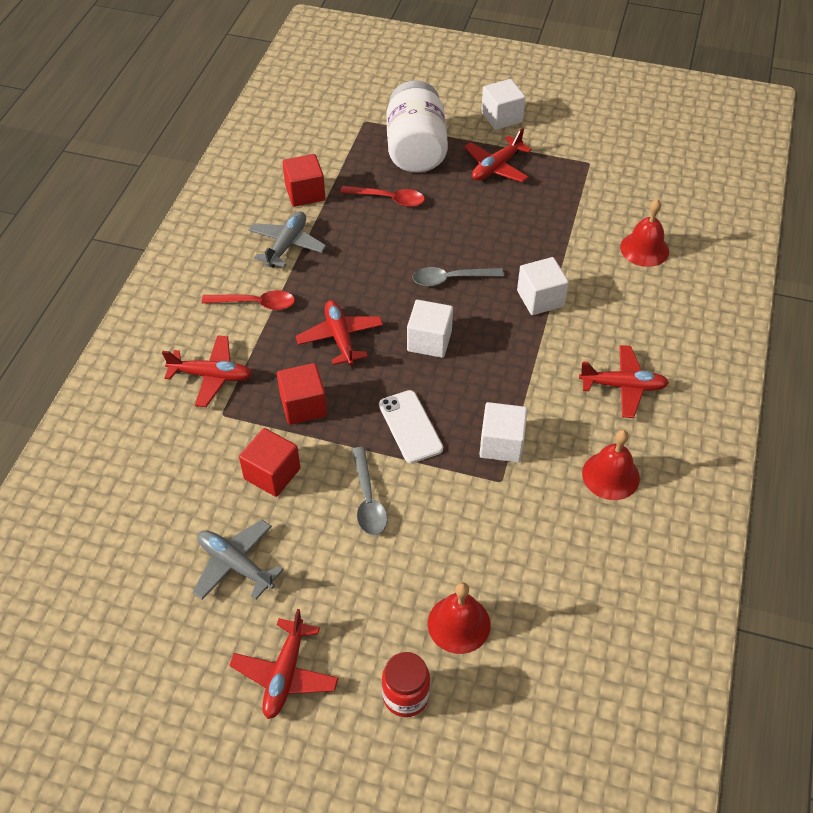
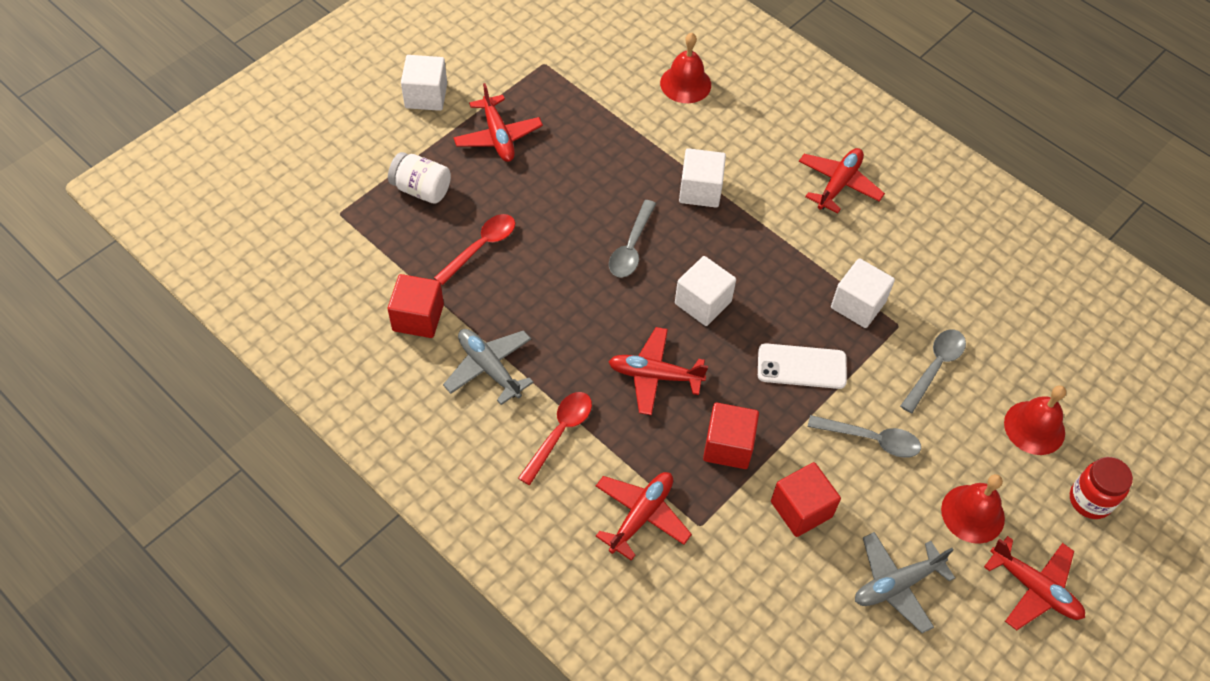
camera: 65 degrees left, 5 degrees up
(416, 149) = (421, 189): white jar -> white jar, size x0.55
(474, 523) = (935, 367): none -> grey spoon
(610, 475) = (930, 243): red bell -> red bell (972, 513)

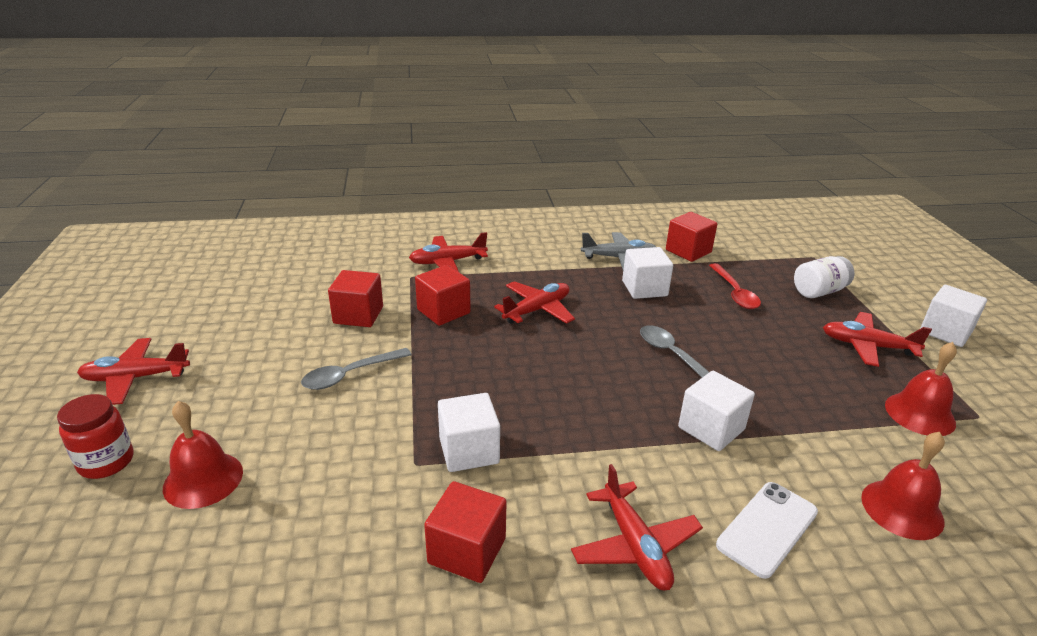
camera: 130 degrees right, 25 degrees down
(559, 433) = (540, 261): red spoon -> none
(641, 516) = (447, 262): red plane -> red plane turned 90 degrees clockwise
(703, 302) = (576, 362): white cube -> white cube (644, 288)
(801, 367) = (455, 378): white phone -> white phone (767, 528)
(896, 585) = (253, 322): grey plane -> none
(923, 253) = (467, 551): none -> red cube
(935, 367) = (346, 456): grey spoon -> none
(972, 513) = (223, 386): red bell -> red bell (920, 414)

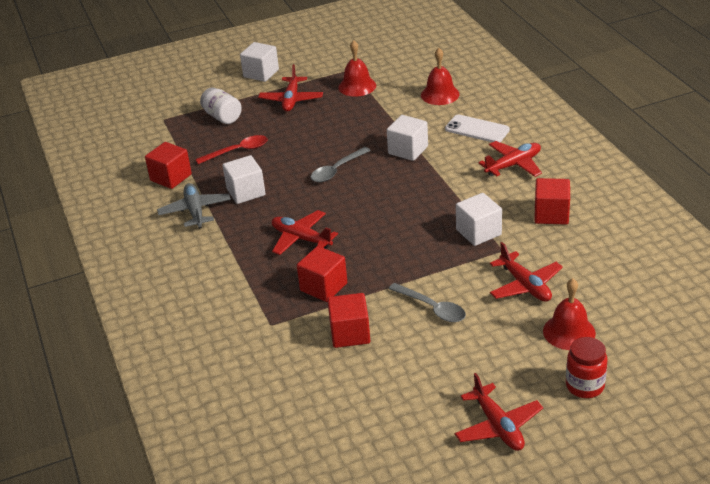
camera: 100 degrees left, 5 degrees up
(447, 262) = (234, 309): red plane -> red plane (525, 285)

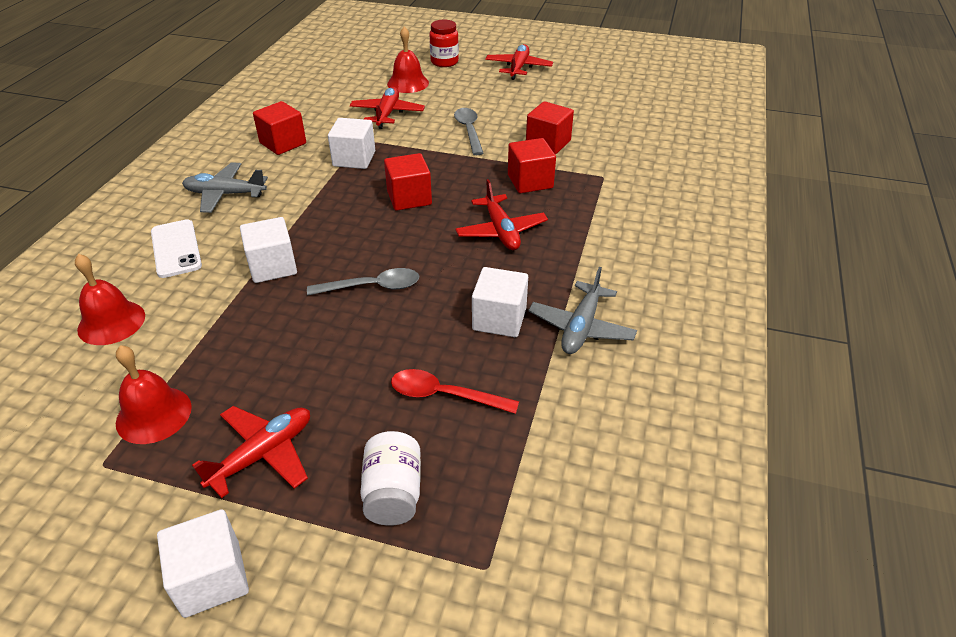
camera: 145 degrees left, 5 degrees up
(171, 177) = (572, 405): red cube -> red cube (409, 198)
(513, 165) = (225, 194): red plane -> grey plane

